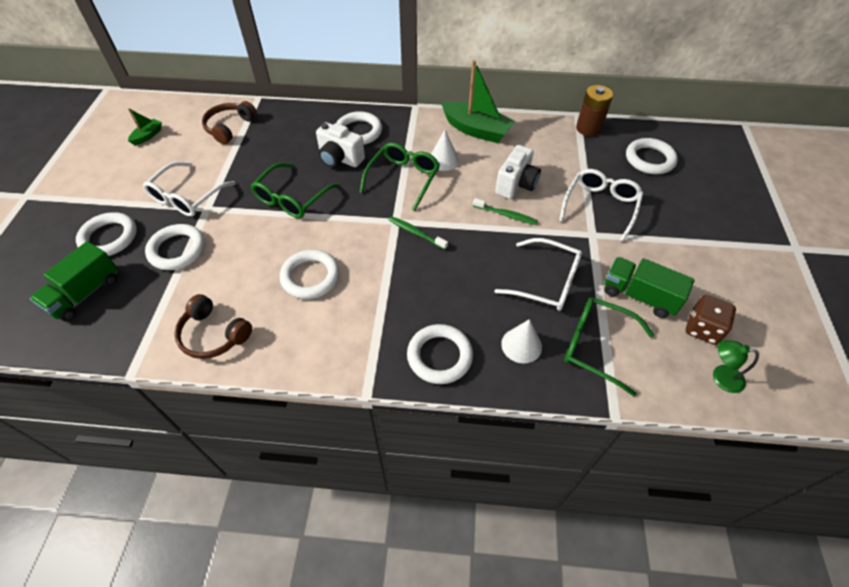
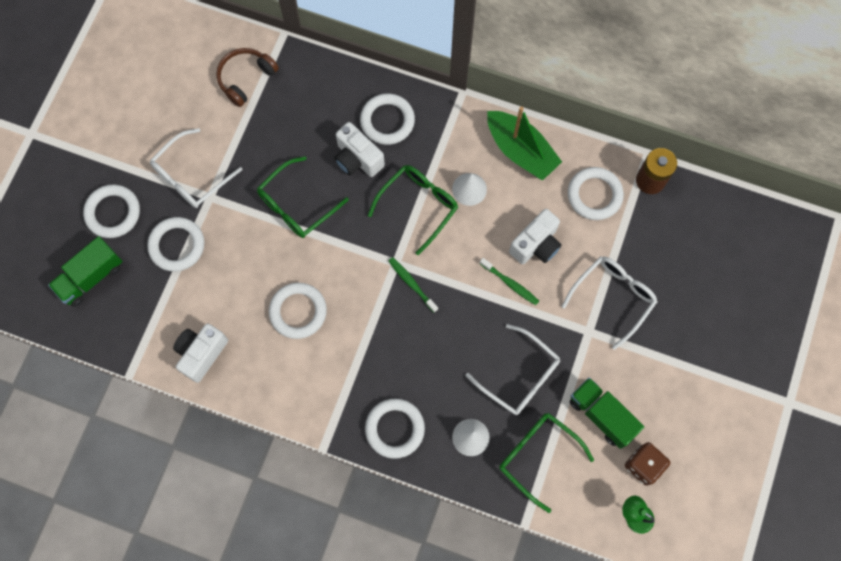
camera: 15 degrees right, 20 degrees up
(148, 136) = (156, 71): green boat -> none
(213, 335) = (202, 353): brown headphones -> white camera
(649, 159) = (698, 245): white ring -> white ring (594, 195)

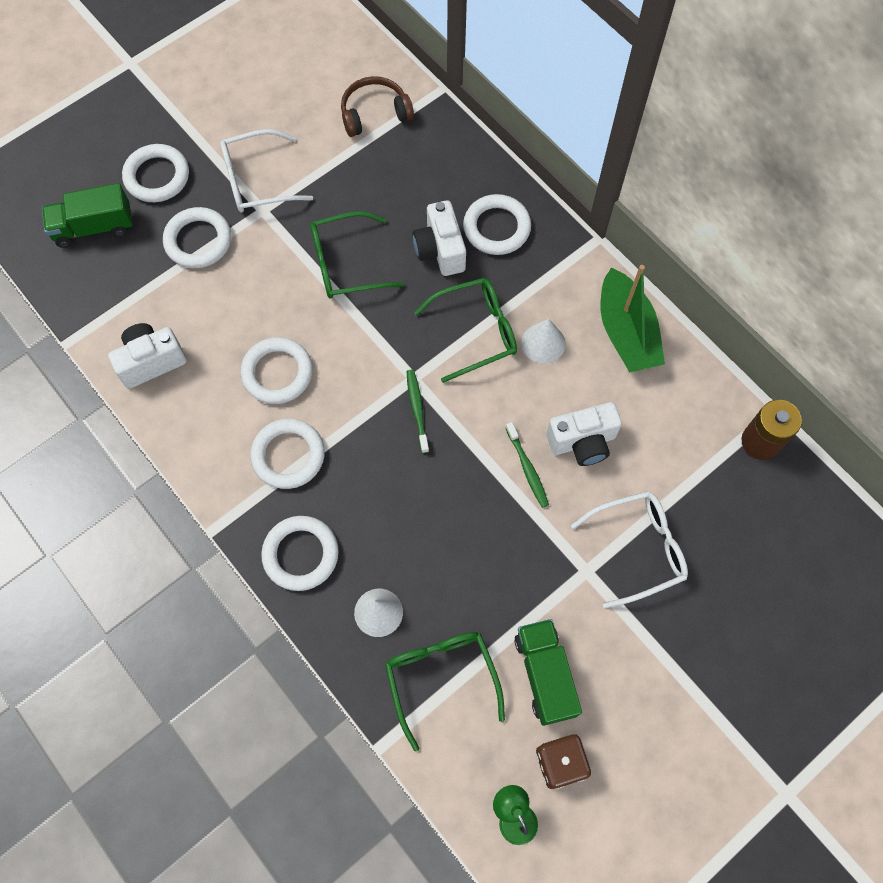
camera: 30 degrees right, 5 degrees down
(520, 376) = (476, 577): white glasses -> none
(594, 195) = (683, 423): white ring -> white ring (288, 455)

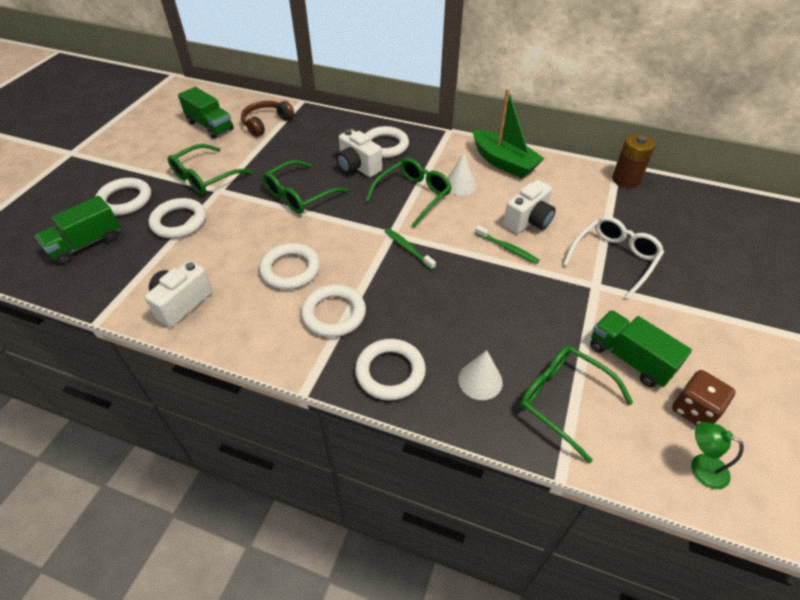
camera: 30 degrees left, 20 degrees down
(257, 181) = (205, 177): white glasses -> green glasses
(305, 86) = (210, 126): none -> green truck

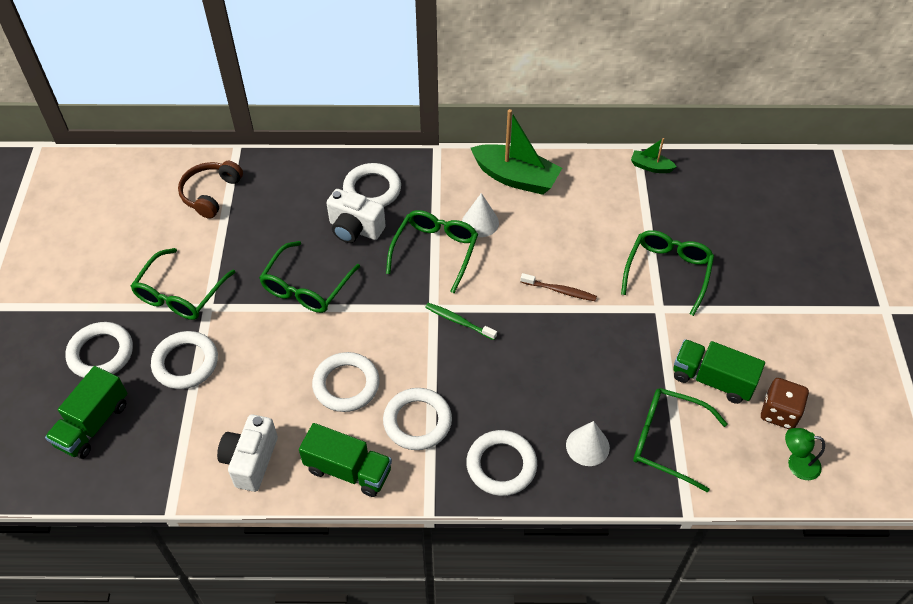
camera: 20 degrees left, 5 degrees up
(210, 126) = (141, 216): green truck -> green truck (348, 470)
(507, 248) = (560, 291): green toothbrush -> brown toothbrush
(528, 221) = (569, 250): white camera -> none
(614, 259) = (667, 272): white glasses -> green glasses
(625, 180) = (651, 167): brown battery -> green boat

